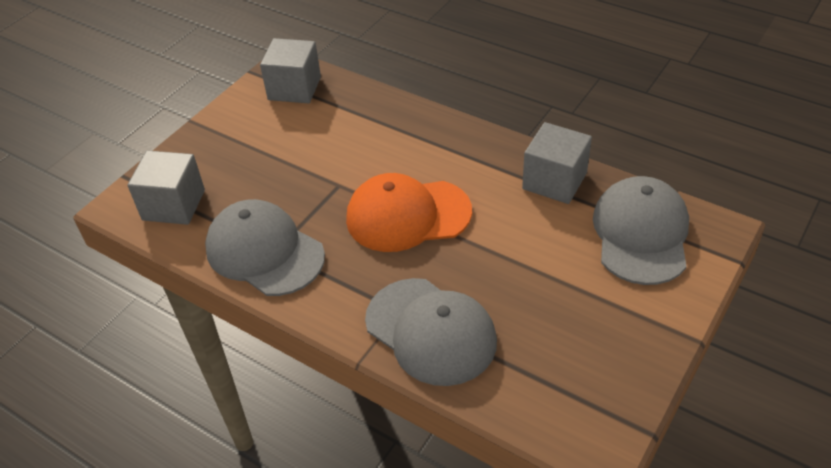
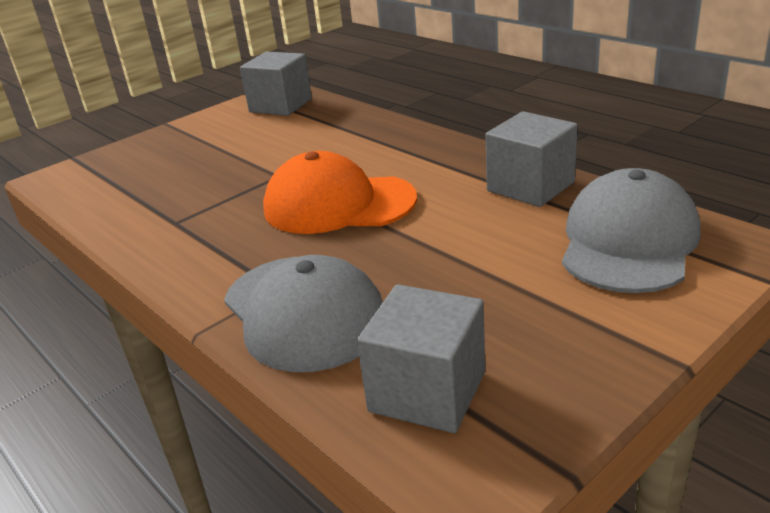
camera: 15 degrees right, 15 degrees down
(173, 205) = (101, 180): grey cube -> grey cube (427, 391)
(264, 252) = (162, 222): grey cap -> none

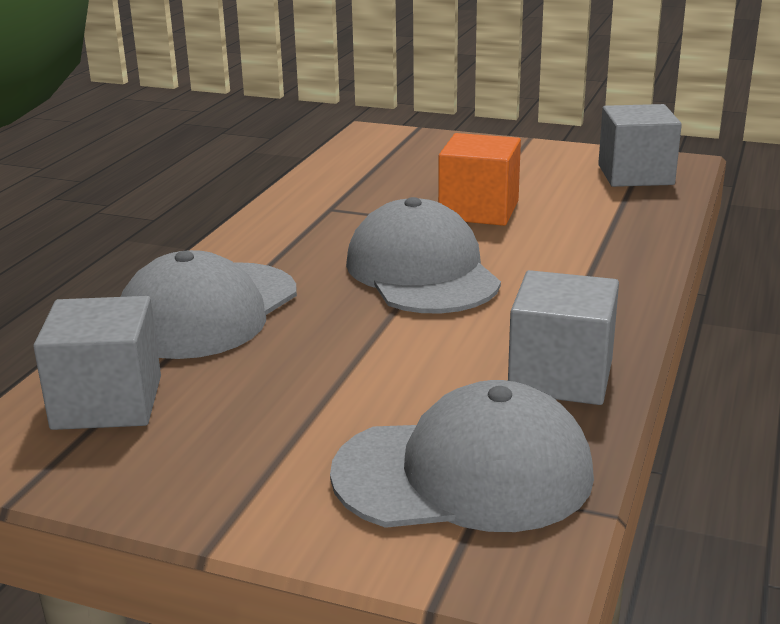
camera: 60 degrees right, 5 degrees down
(264, 164) = (479, 210): none -> orange cube
(338, 204) = (422, 272): orange cap -> grey cap

